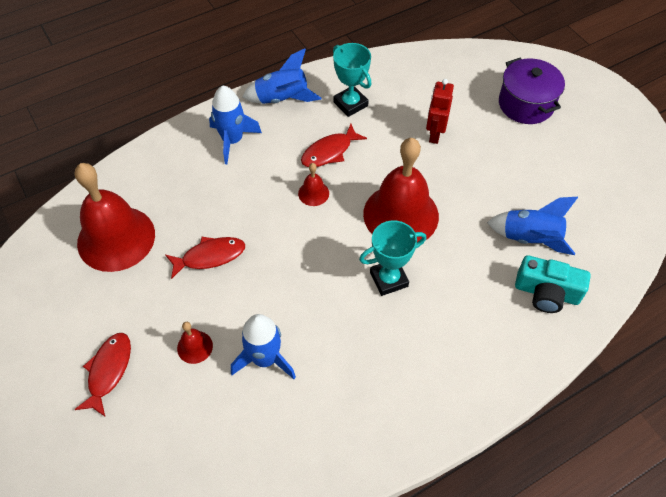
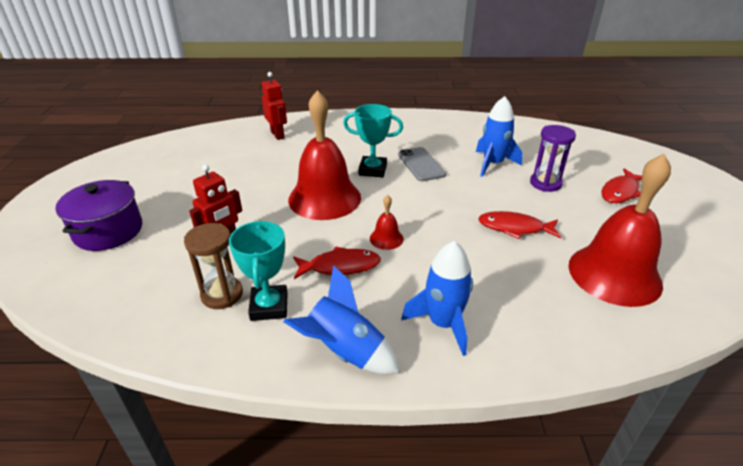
camera: 150 degrees left, 20 degrees down
(195, 347) = (545, 183): red bell -> purple hourglass
(345, 316) = (421, 164): none -> grey phone
(388, 98) = (222, 294): none -> brown hourglass
(530, 238) = (250, 156): blue rocket -> none
(546, 293) = (277, 135): turquoise camera -> red robot

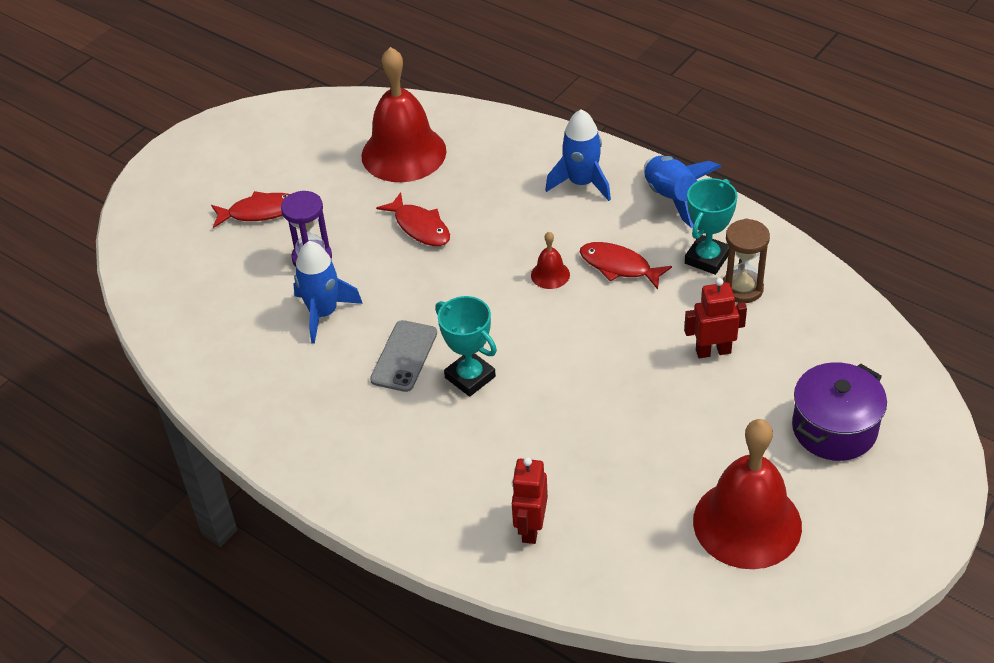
camera: 140 degrees left, 10 degrees up
(324, 198) = (566, 359): red bell -> red bell (747, 523)

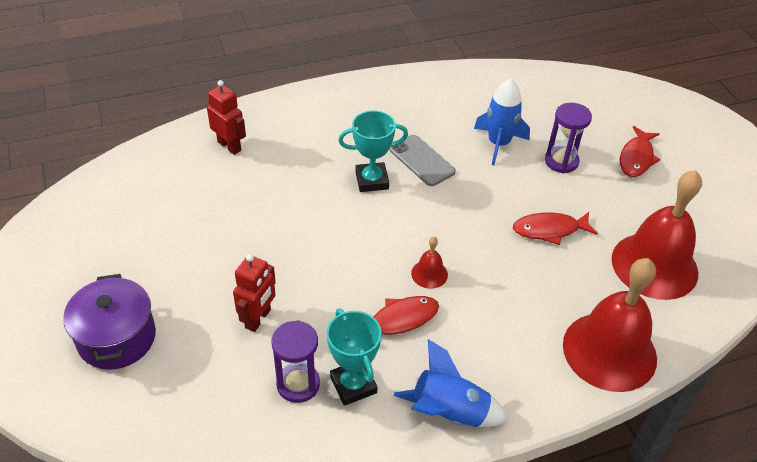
camera: 120 degrees right, 0 degrees up
(581, 183) = (523, 359): blue rocket -> none
(742, 288) = (298, 384): brown hourglass -> purple hourglass
(747, 523) = (113, 238): red bell -> red bell (609, 351)

